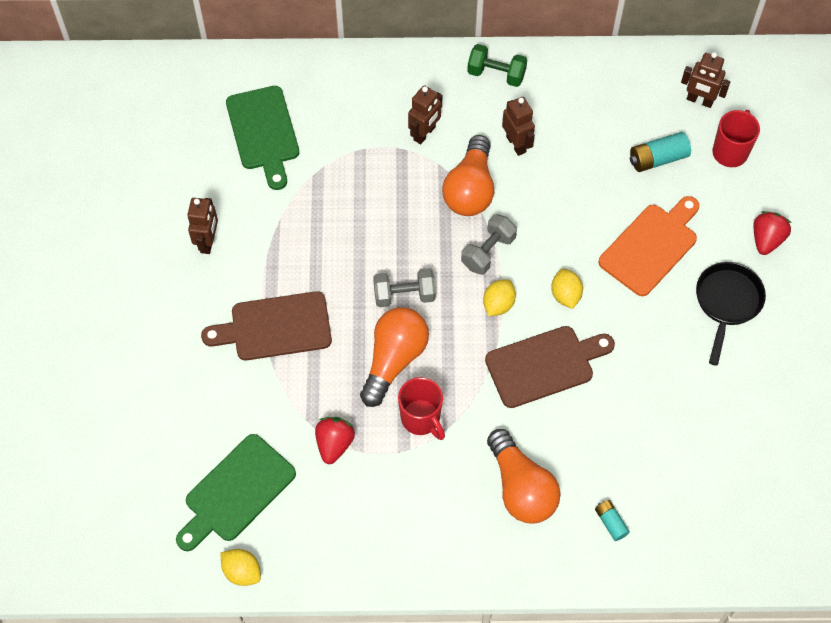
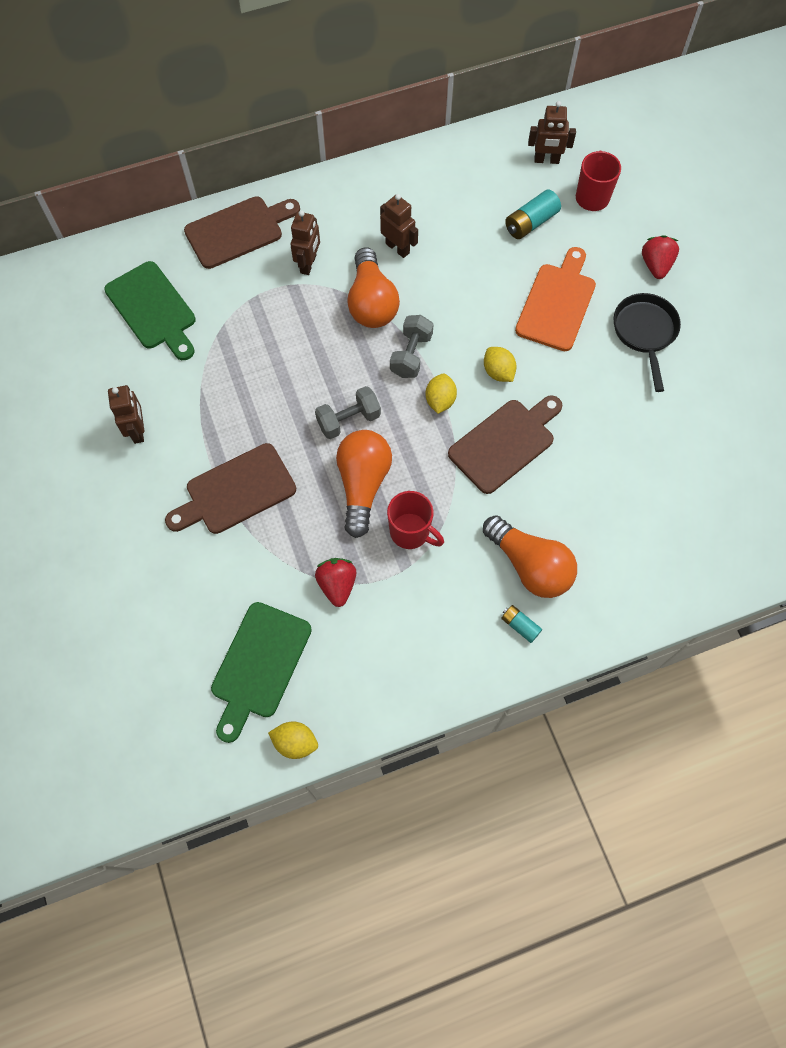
camera: 20 degrees left, 5 degrees up
(370, 81) = (238, 231): none -> brown cutting board
(496, 74) = (354, 190): green dumbbell -> none
(610, 522) = (624, 569): turquoise battery -> turquoise battery (520, 626)

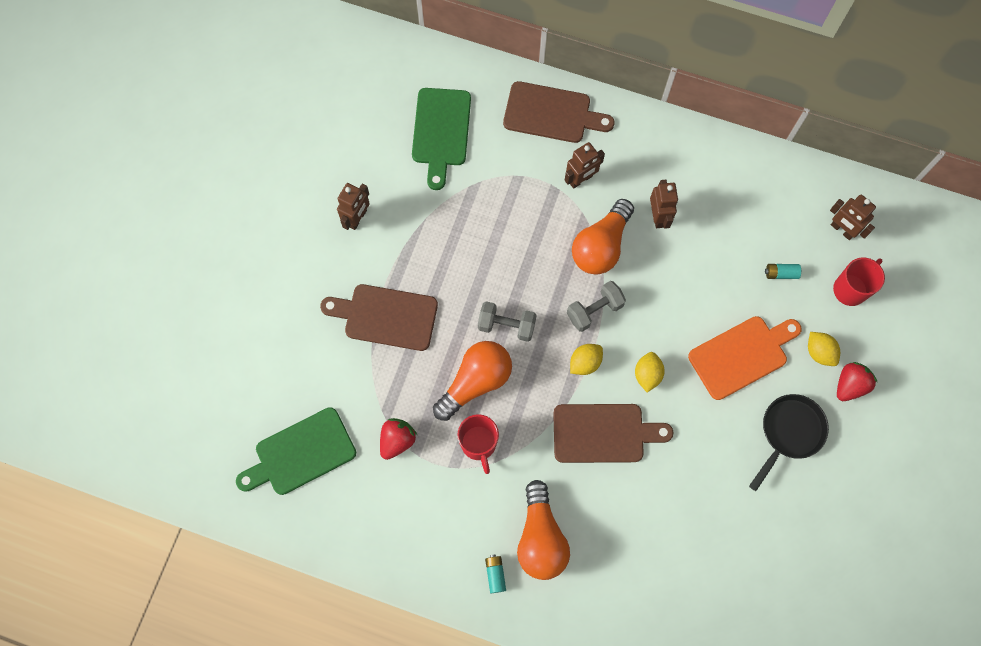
camera: 40 degrees right, 5 degrees up
(295, 742) = (280, 525): yellow lemon -> yellow lemon (819, 352)
(531, 223) = (781, 273): turquoise battery -> turquoise battery, size x0.61

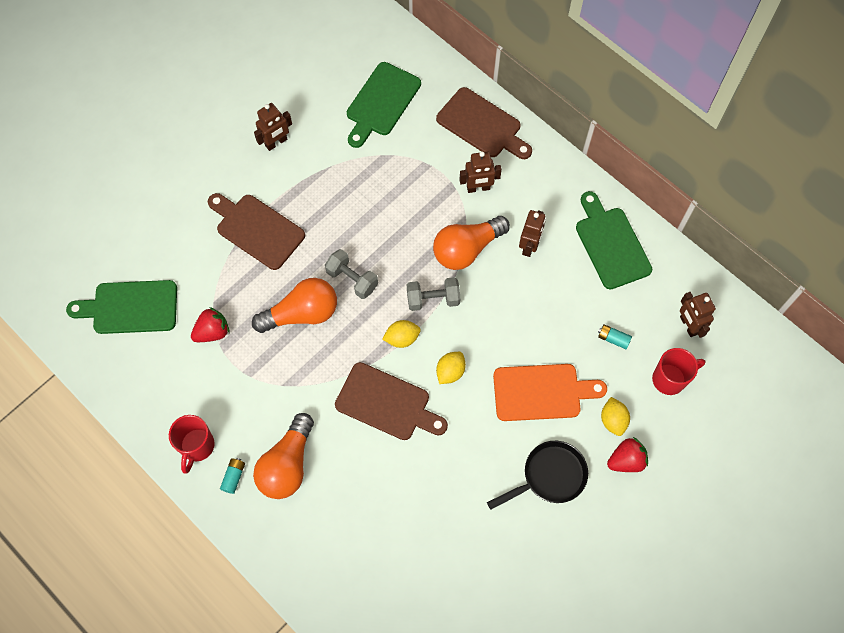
camera: 25 degrees right, 5 degrees down
(479, 444) = (277, 365): red mug -> red mug (197, 446)
(733, 181) = (611, 244): none -> green cutting board

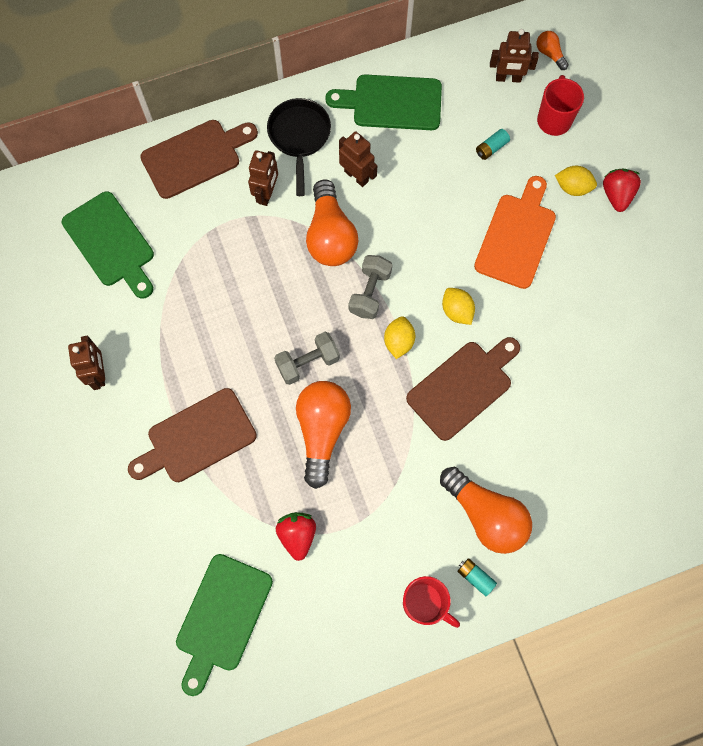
camera: 65 degrees left, 5 degrees up
(549, 476) = (604, 269): black pan -> black pan (299, 137)
(733, 350) = (550, 54): none -> orange light bulb

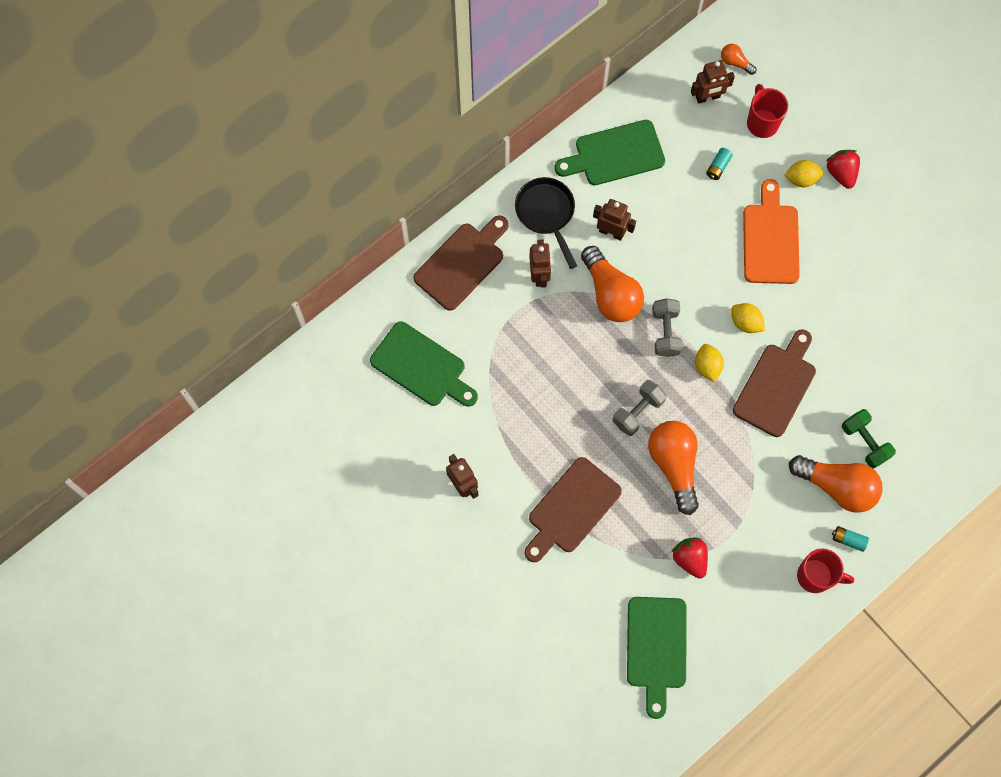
camera: 20 degrees left, 0 degrees up
(534, 479) = (864, 442): none -> green dumbbell

